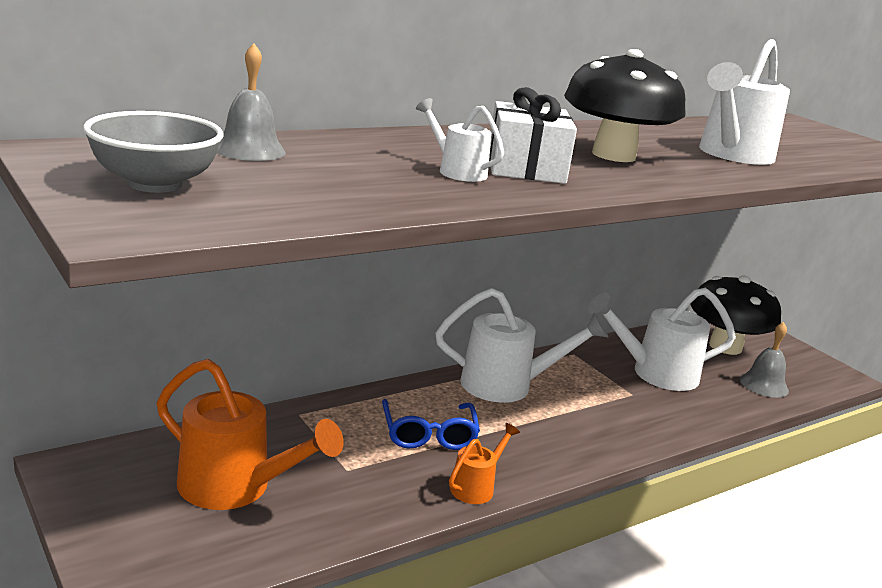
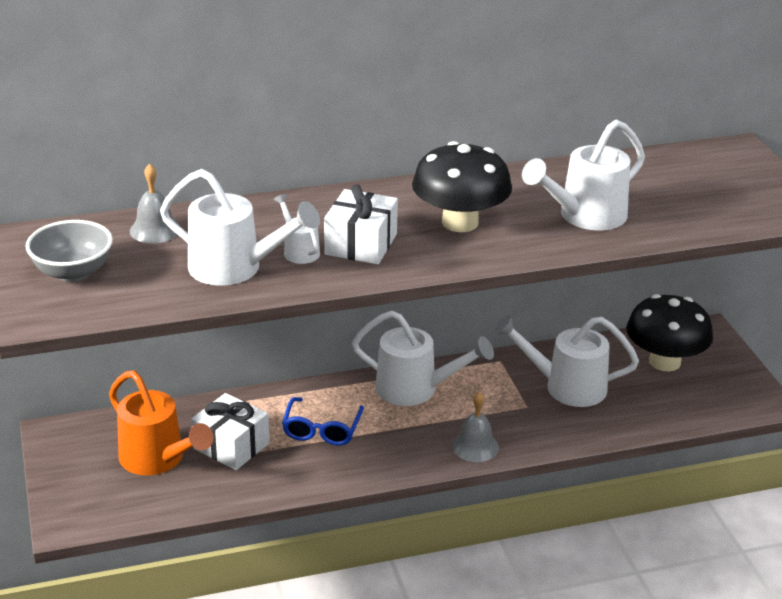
camera: 20 degrees right, 10 degrees up
(327, 462) = (231, 446): none -> white gift
(391, 184) = (235, 268): none -> white watering can
(476, 487) = (335, 477): orange watering can -> none
(764, 385) = (669, 406): grey bell -> grey bell (475, 446)

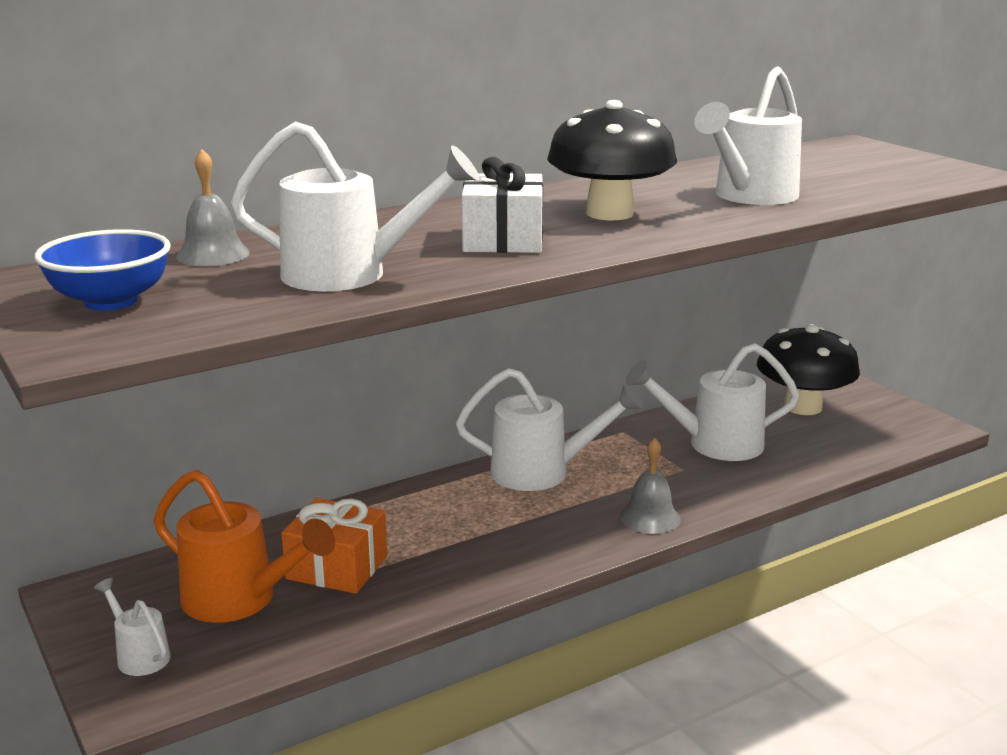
camera: 15 degrees left, 10 degrees down
(73, 272) = (110, 301): grey bowl -> blue bowl
(231, 446) = (337, 567): white gift -> orange gift
(299, 250) = (426, 252): white watering can -> white watering can (139, 655)
(321, 430) = (448, 531): blue glasses -> none

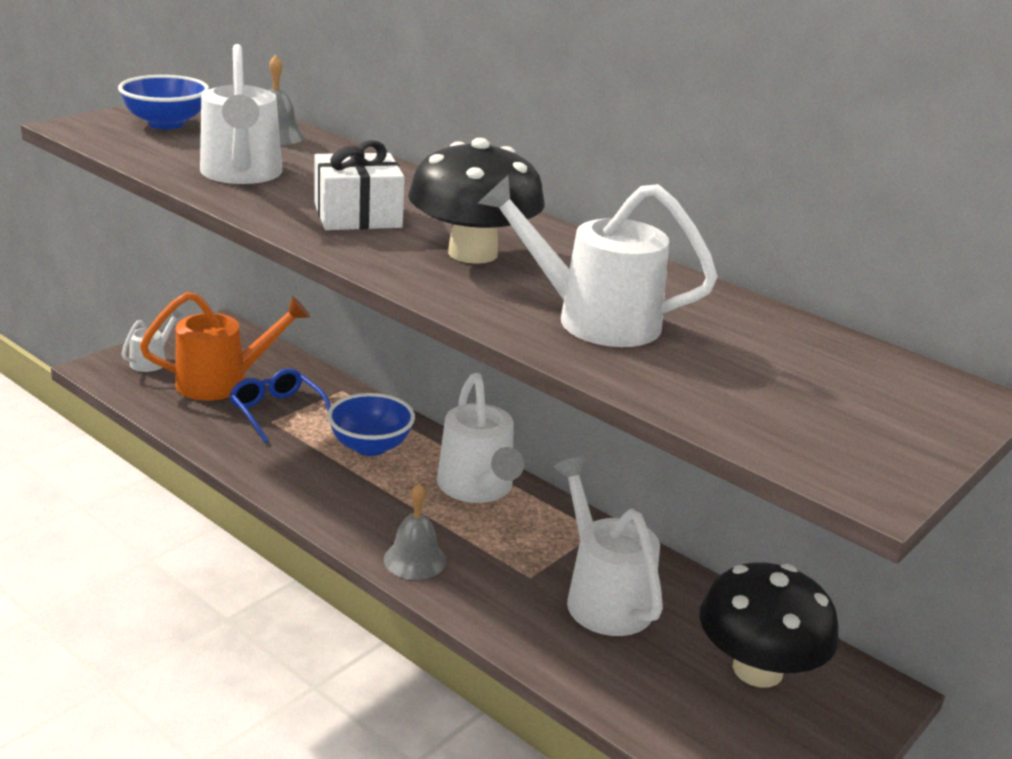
camera: 70 degrees right, 5 degrees up
(240, 600) = (223, 382): orange watering can -> orange watering can turned 120 degrees counterclockwise
(337, 567) = (277, 411): orange gift -> blue glasses
(442, 517) = (370, 446): none -> blue bowl

